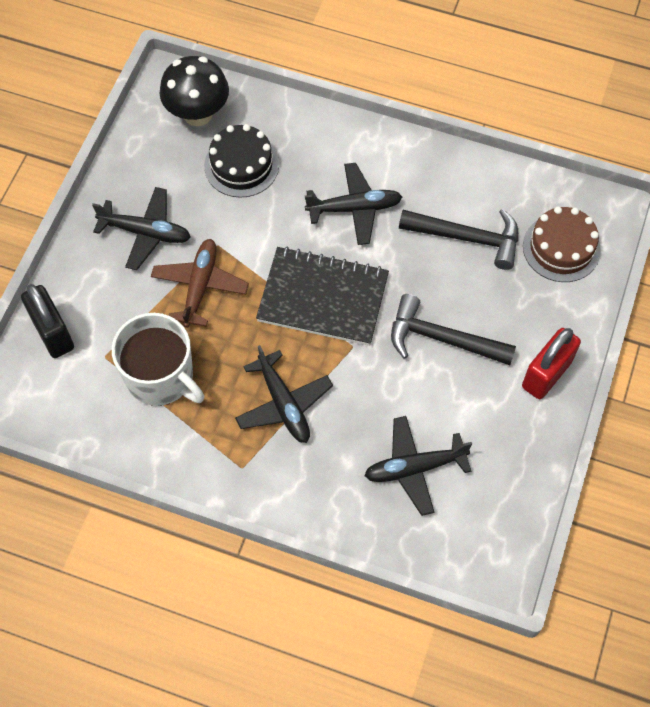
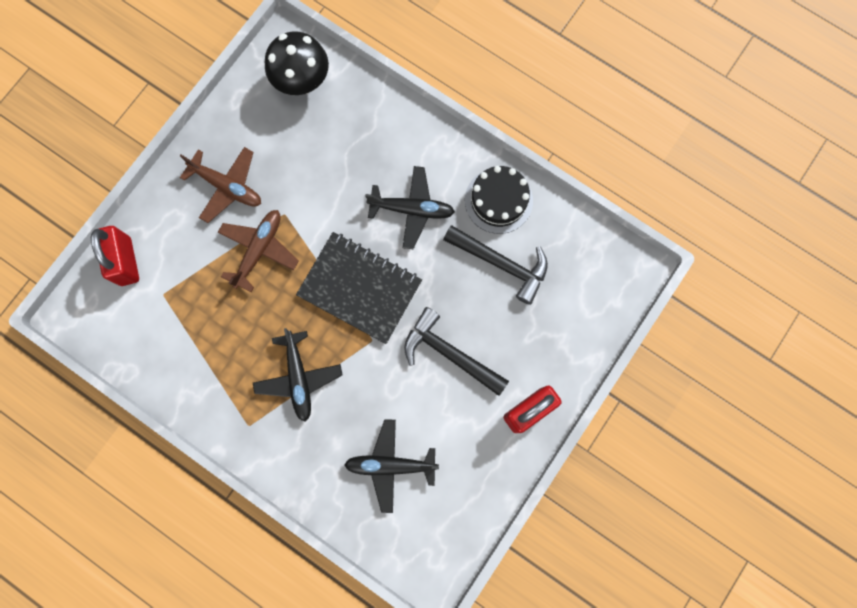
camera: 15 degrees right, 15 degrees up
(53, 333) = (126, 261): black padlock -> red padlock
(146, 232) = (227, 187): black plane -> brown plane
(161, 377) = (204, 325): white mug -> none
(241, 165) = (326, 142): black cake -> black cake (498, 200)
(561, 248) = (580, 294): brown cake -> none

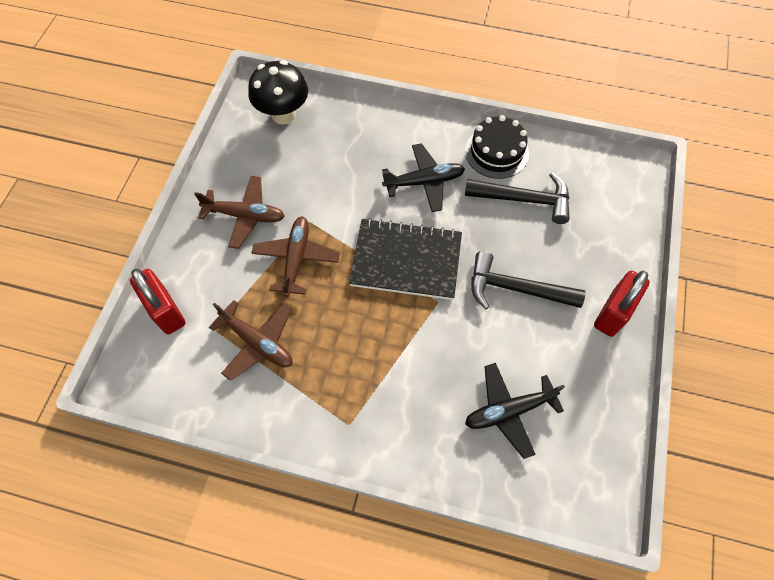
camera: 20 degrees left, 15 degrees down
(196, 321) = (258, 342): none -> brown plane
(299, 378) = (381, 360): black plane -> none

